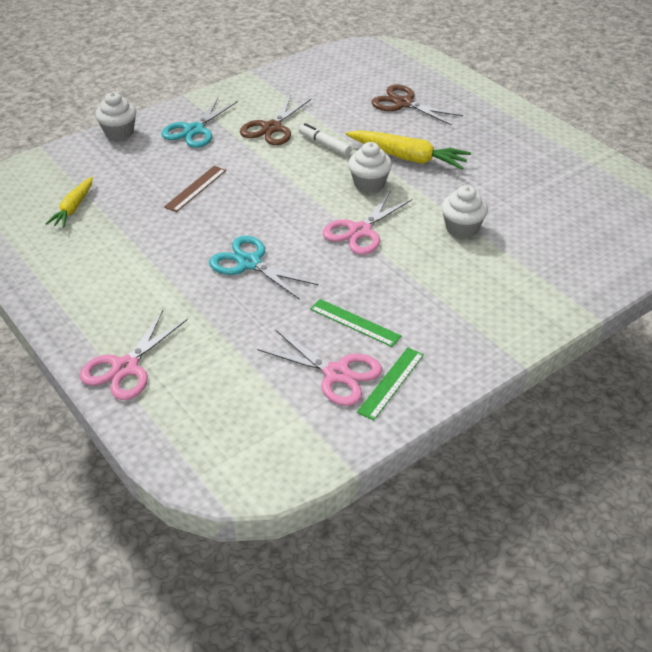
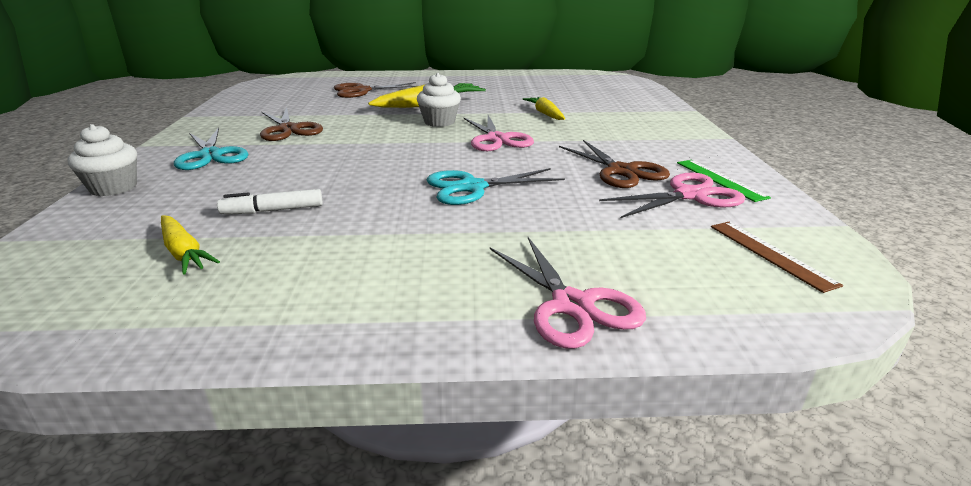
camera: 55 degrees left, 15 degrees down
(195, 188) = (305, 179): brown ruler -> brown ruler (770, 254)
(324, 144) = (356, 121): white marker -> white marker (273, 210)
(354, 322) = (621, 171): green ruler -> brown scissors
(462, 228) = (545, 114): white cupcake -> yellow carrot

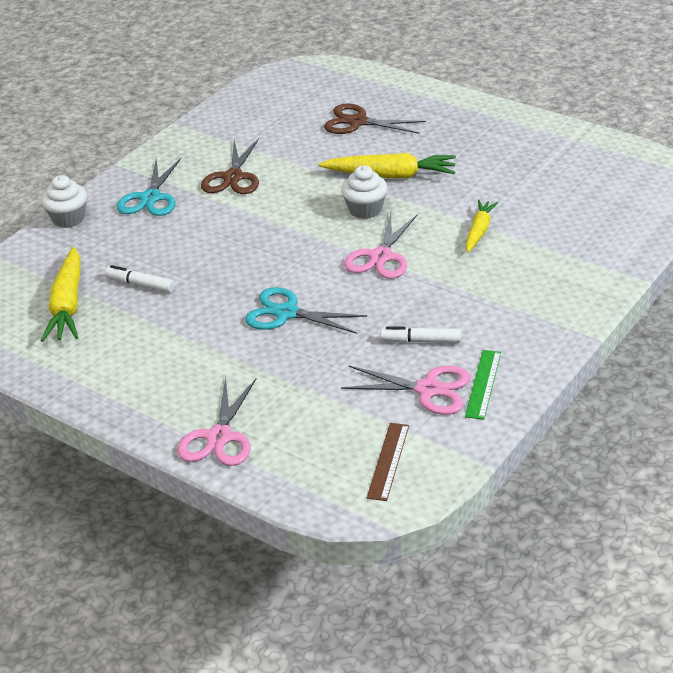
camera: 40 degrees right, 10 degrees up
(184, 252) = (68, 305): yellow carrot -> yellow carrot, size x1.62
(621, 171) = (421, 341): brown scissors -> white marker

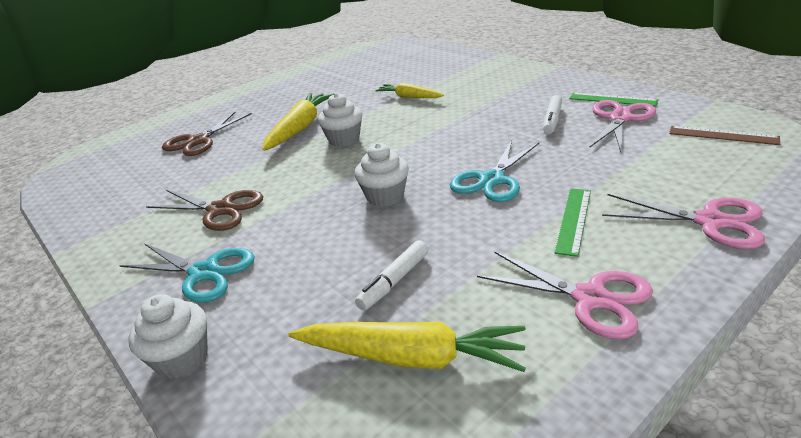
camera: 75 degrees left, 5 degrees down
(220, 363) = (574, 220): none -> green ruler
(256, 257) = (385, 196): none -> white cupcake
(381, 257) = (422, 134): pink scissors -> pink scissors (590, 298)

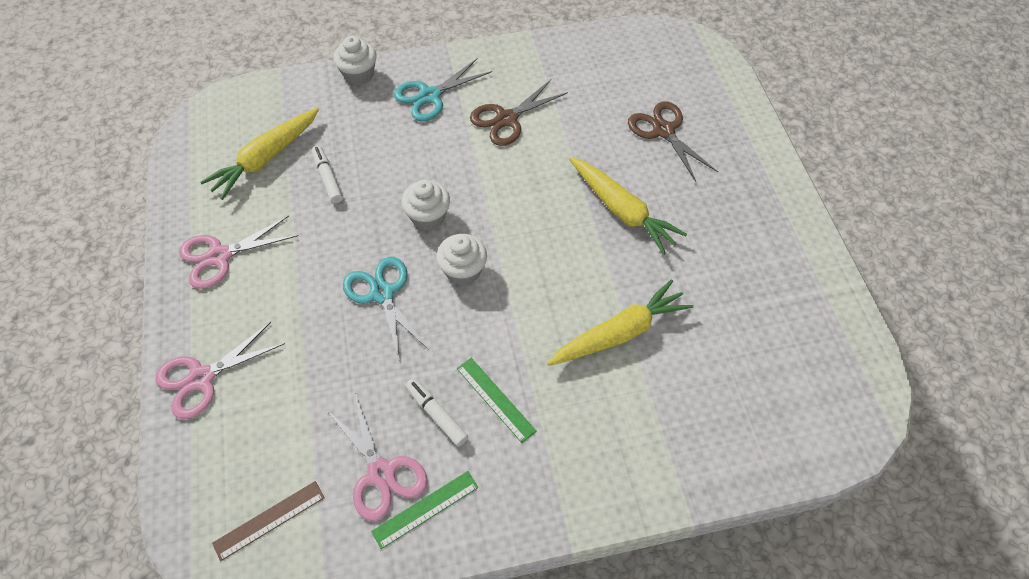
camera: 115 degrees right, 25 degrees up
(344, 139) = (560, 232): white cupcake -> white cupcake (463, 270)
(409, 97) = (620, 332): yellow carrot -> yellow carrot, size x1.62
(574, 220) = (285, 304): green ruler -> green ruler (495, 399)

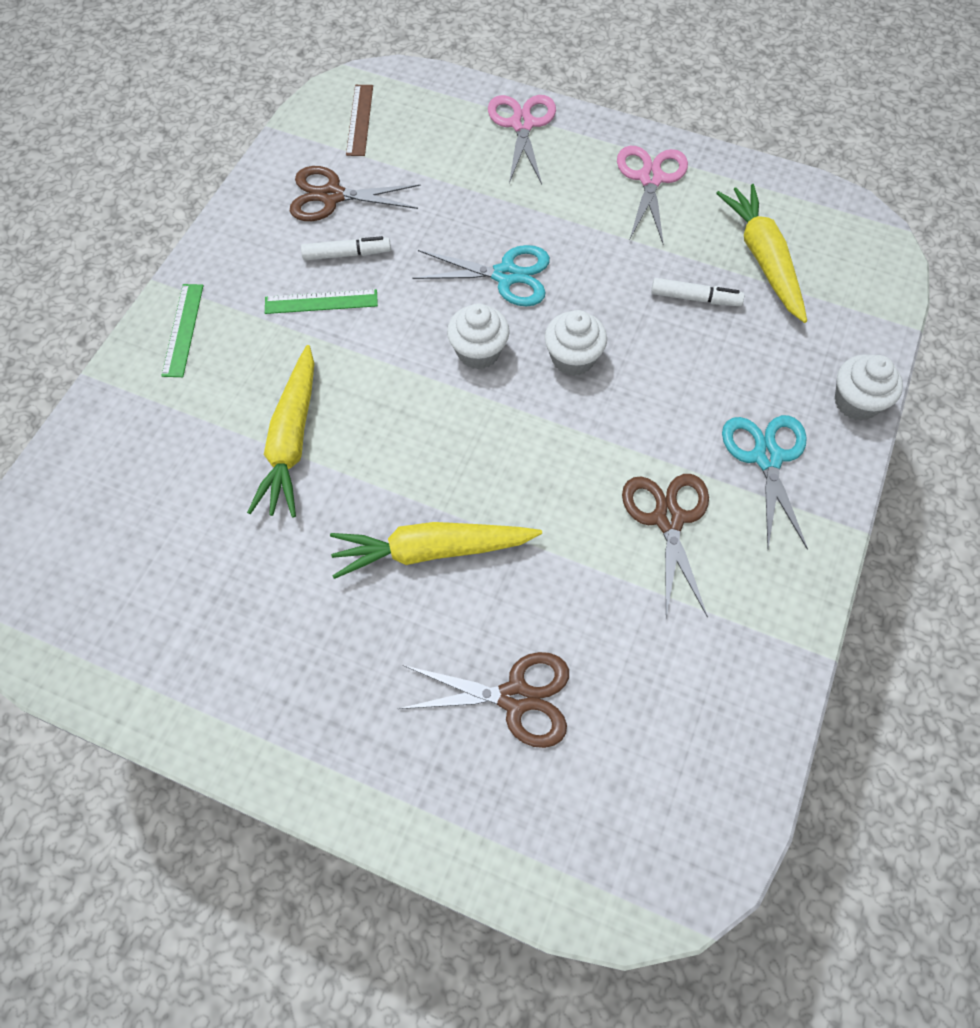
camera: 125 degrees right, 5 degrees up
(381, 473) = (332, 196): pink scissors -> brown scissors
(425, 509) = (276, 208): green ruler -> green ruler (183, 329)

